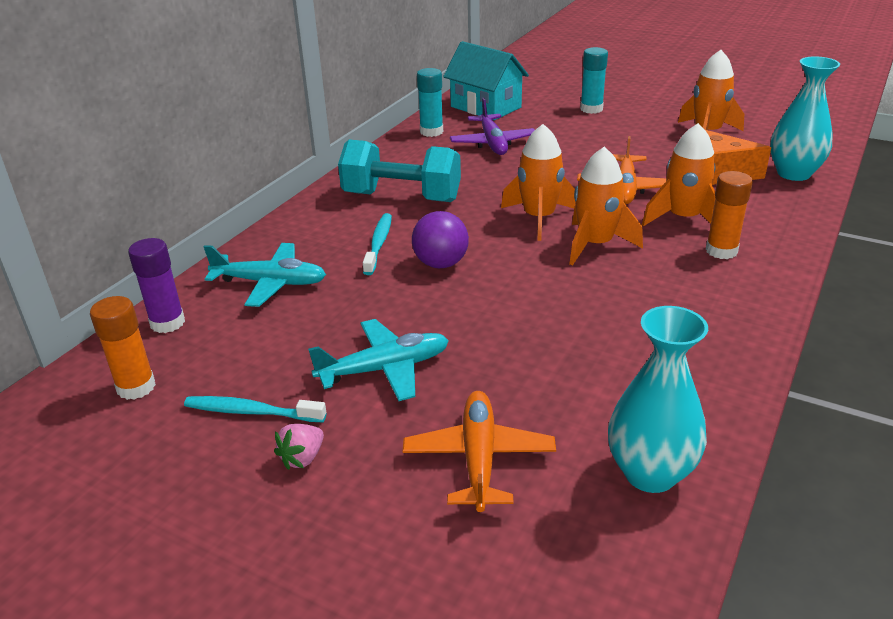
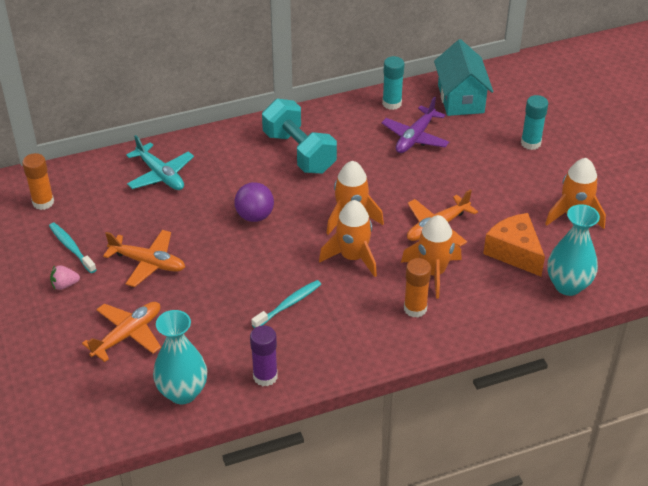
camera: 40 degrees right, 10 degrees up
(167, 323) = (91, 171): purple glue stick -> purple glue stick (265, 376)
(378, 244) = (242, 181): turquoise toothbrush -> turquoise toothbrush (288, 304)
(385, 369) = (148, 263): turquoise plane -> orange plane

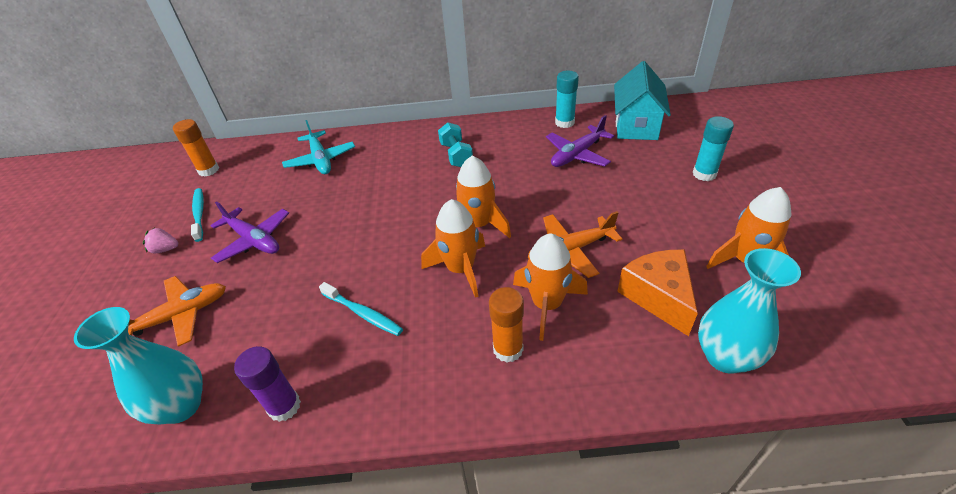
camera: 20 degrees right, 0 degrees up
(148, 263) = (254, 240): orange plane -> purple plane
(255, 216) = (382, 209): purple ball -> none
(288, 304) = (363, 313): turquoise toothbrush -> turquoise toothbrush turned 60 degrees clockwise
(299, 152) = (456, 155): turquoise dumbbell -> turquoise dumbbell, size x0.58

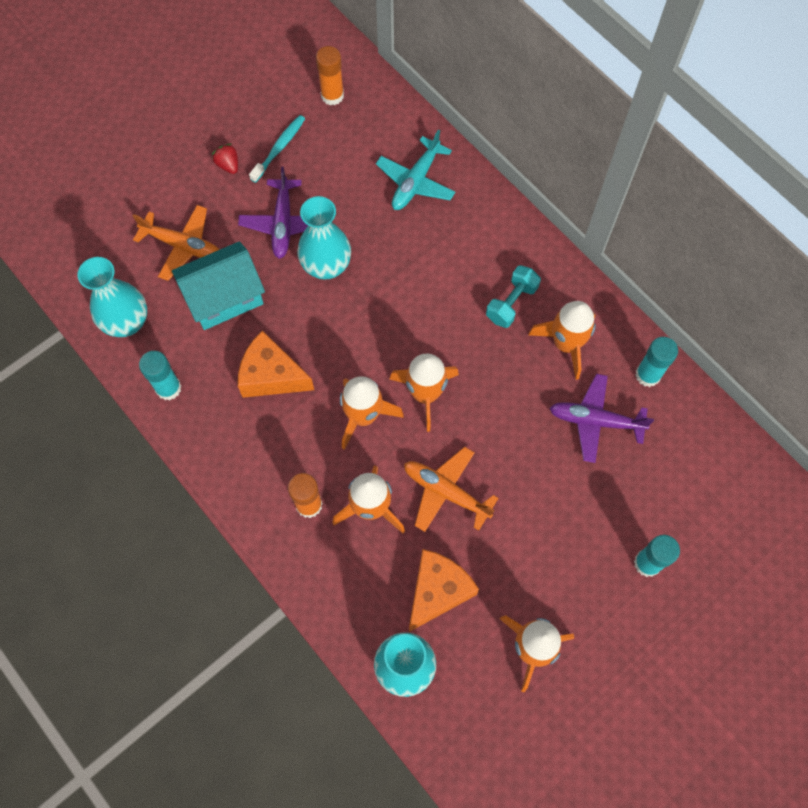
camera: 50 degrees right, 25 degrees up
(165, 249) = (228, 165): pink strawberry -> red strawberry
(284, 406) = (168, 388): purple glue stick -> turquoise glue stick
(318, 232) = (326, 266): none -> turquoise vase
(363, 313) = (271, 375): turquoise toothbrush -> orange cheese
(510, 145) = (566, 344): none -> orange rocket
(636, 125) = (696, 454): turquoise house -> turquoise house (224, 297)

